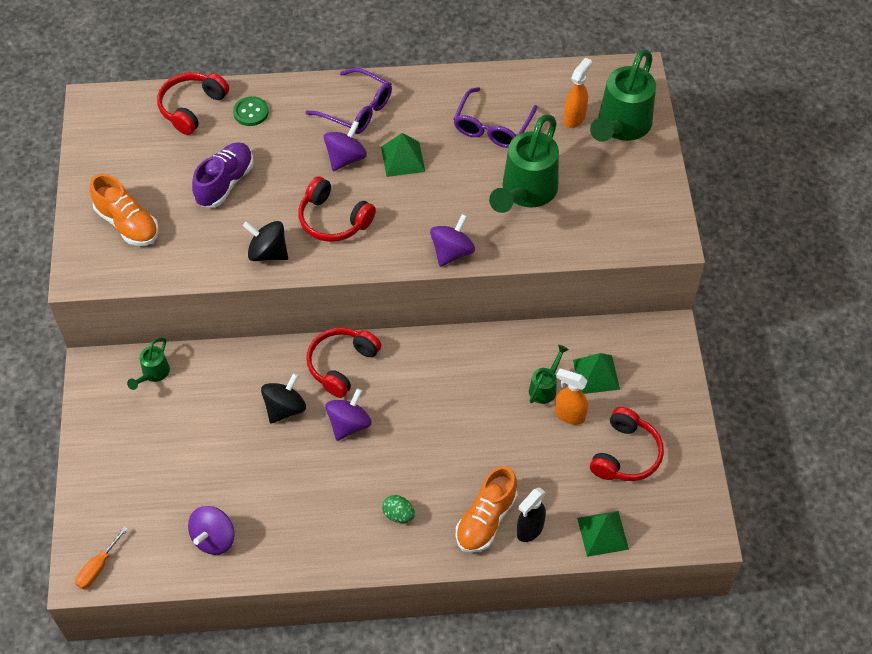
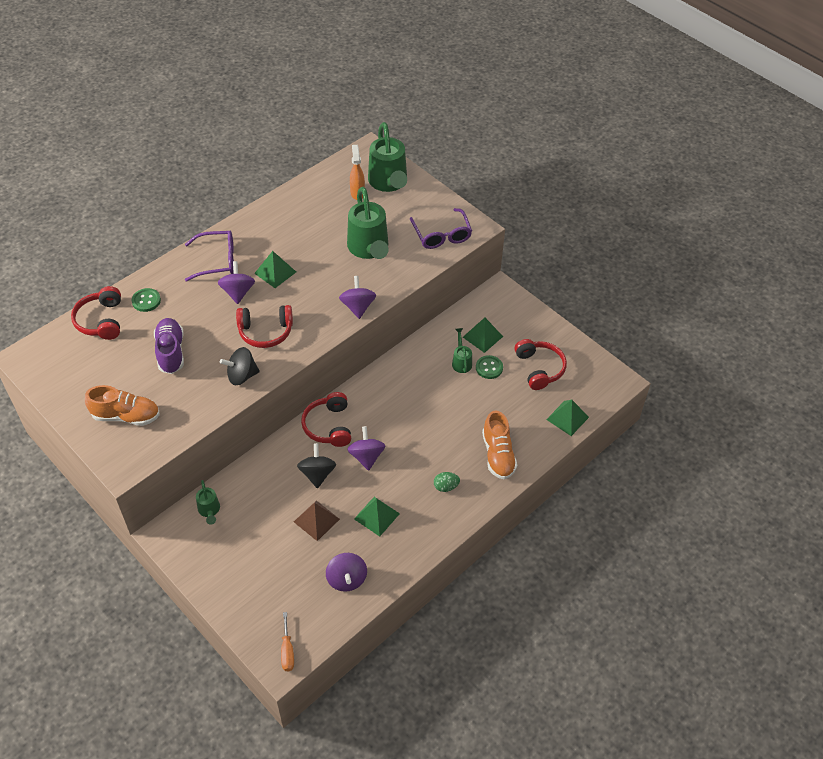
camera: 40 degrees left, 5 degrees down
(240, 456) = (316, 520): none -> brown pyramid
(301, 495) = (377, 516): none -> green pyramid
(492, 127) = (313, 224): purple glasses -> purple glasses (442, 235)
(529, 530) = (527, 443): black spray bottle -> none
(569, 415) = (489, 368): orange spray bottle -> green button

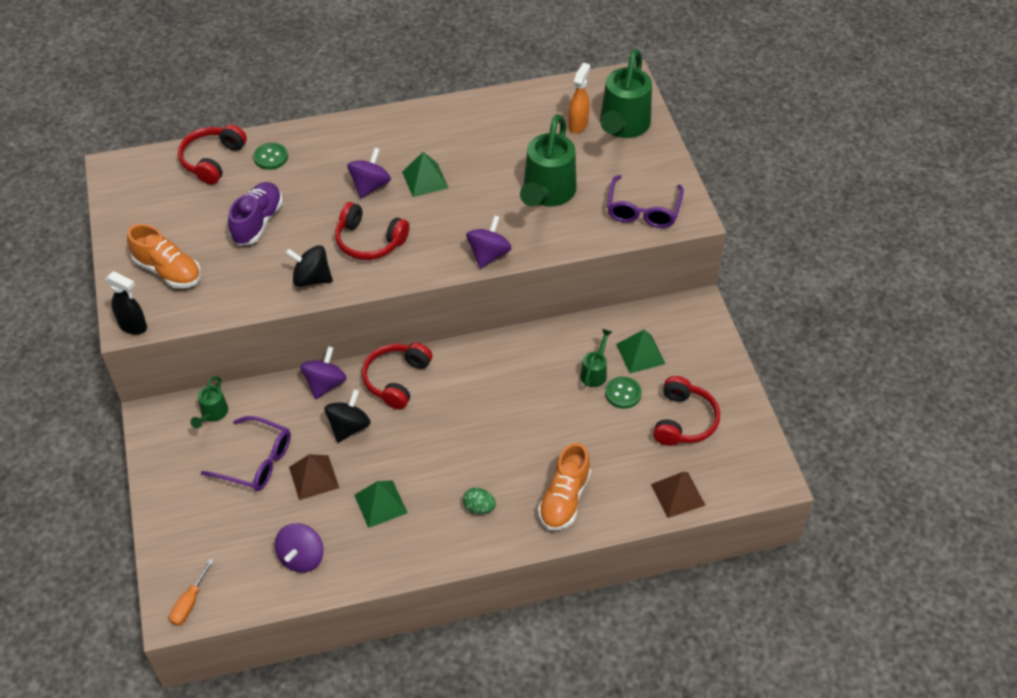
camera: 30 degrees right, 0 degrees up
(128, 468) = (133, 326): none -> black spray bottle
(217, 260) = (373, 142): purple glasses -> purple glasses (257, 461)
(366, 456) = (414, 432): purple spinning top -> purple spinning top (325, 384)
(567, 418) = (677, 494): green pyramid -> brown pyramid

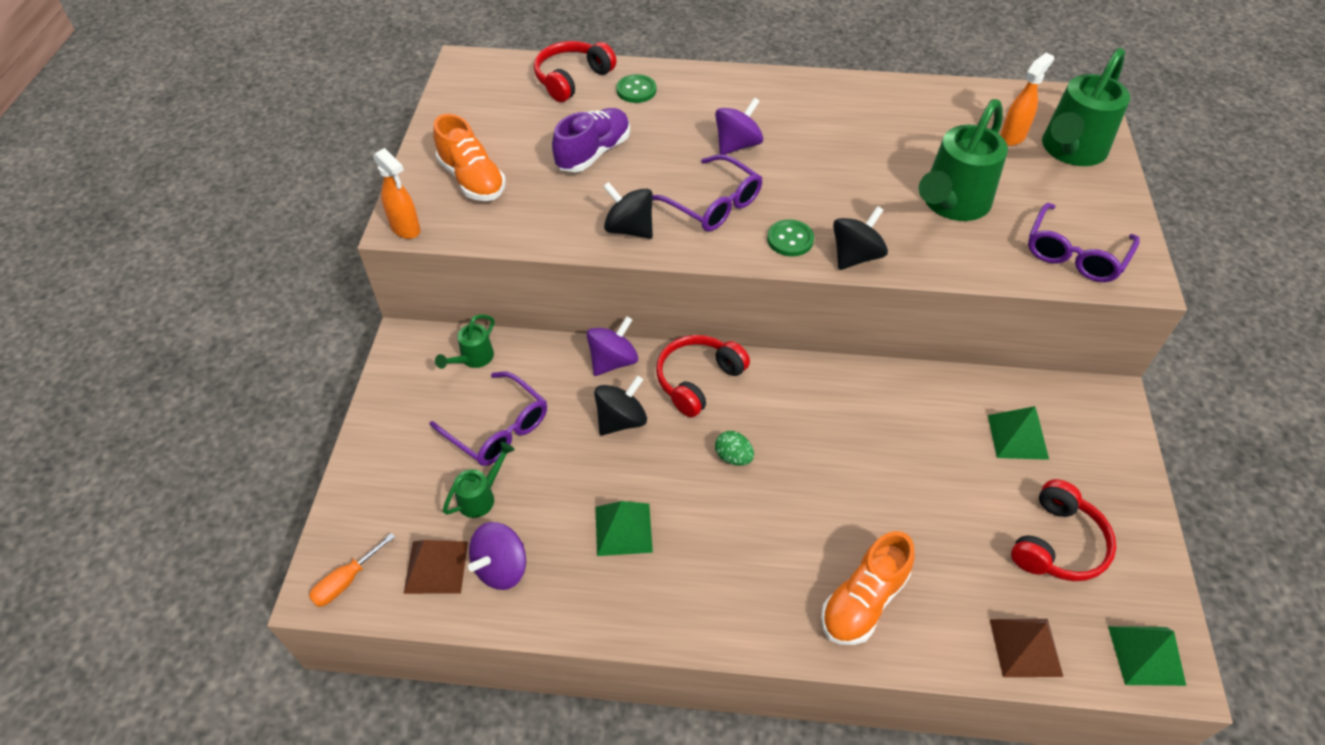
camera: 20 degrees right, 0 degrees up
(133, 326) = (406, 229): black spray bottle -> orange spray bottle
(313, 477) = (556, 469): brown pyramid -> brown pyramid (436, 567)
(369, 241) = (713, 204): red headphones -> purple glasses
(425, 179) = (804, 153): green pyramid -> green pyramid (1146, 655)
(479, 507) = (746, 575): green egg -> green egg (733, 457)
(488, 254) = (855, 256): purple spinning top -> black spinning top
(595, 372) = (951, 443): green watering can -> green watering can (481, 496)
(623, 393) = (981, 482): green button -> green button (790, 239)

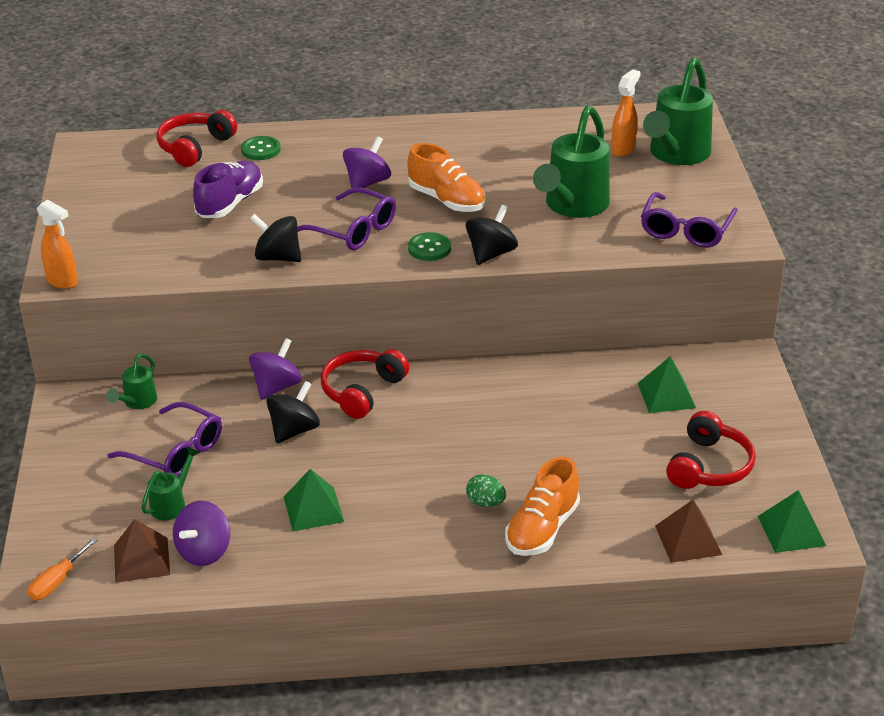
camera: 10 degrees left, 15 degrees down
(472, 179) = (117, 237): orange shoe -> orange shoe (447, 200)
(733, 457) = (406, 444): green egg -> green egg (485, 502)

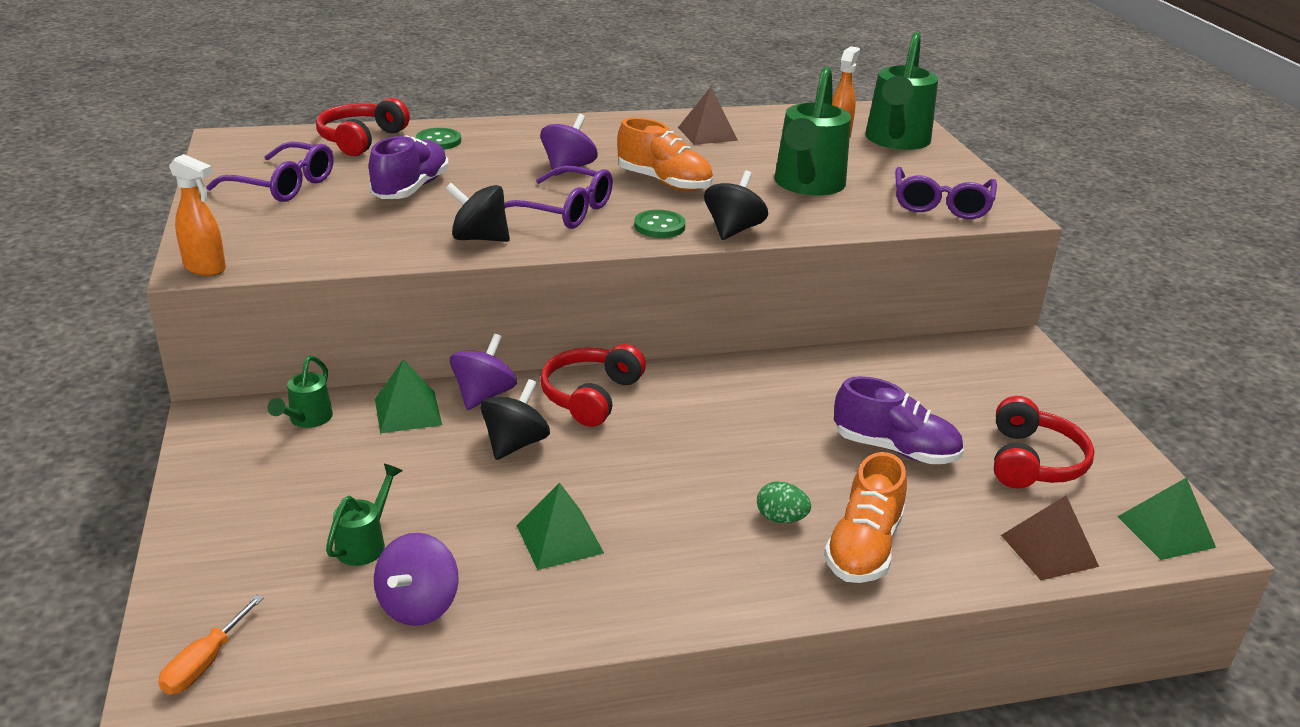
camera: 10 degrees left, 5 degrees down
(141, 560) = (329, 622): brown pyramid -> brown pyramid (707, 134)
(176, 452) = (364, 477): purple glasses -> purple glasses (284, 185)
(598, 450) = (895, 449): none -> purple shoe
(666, 395) = (948, 386): green pyramid -> green pyramid (407, 411)

